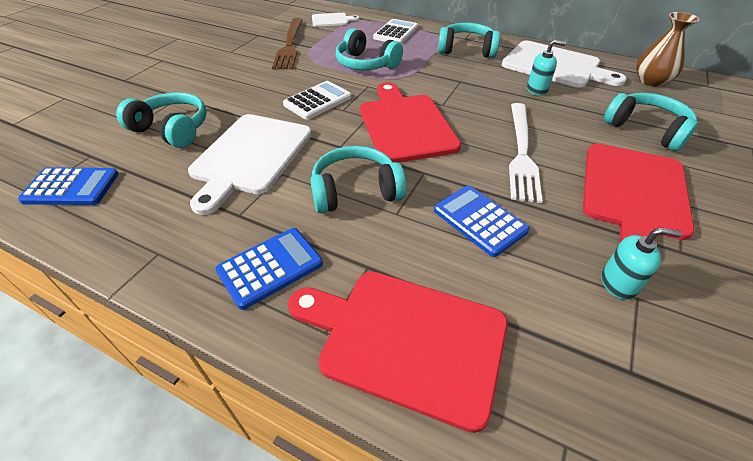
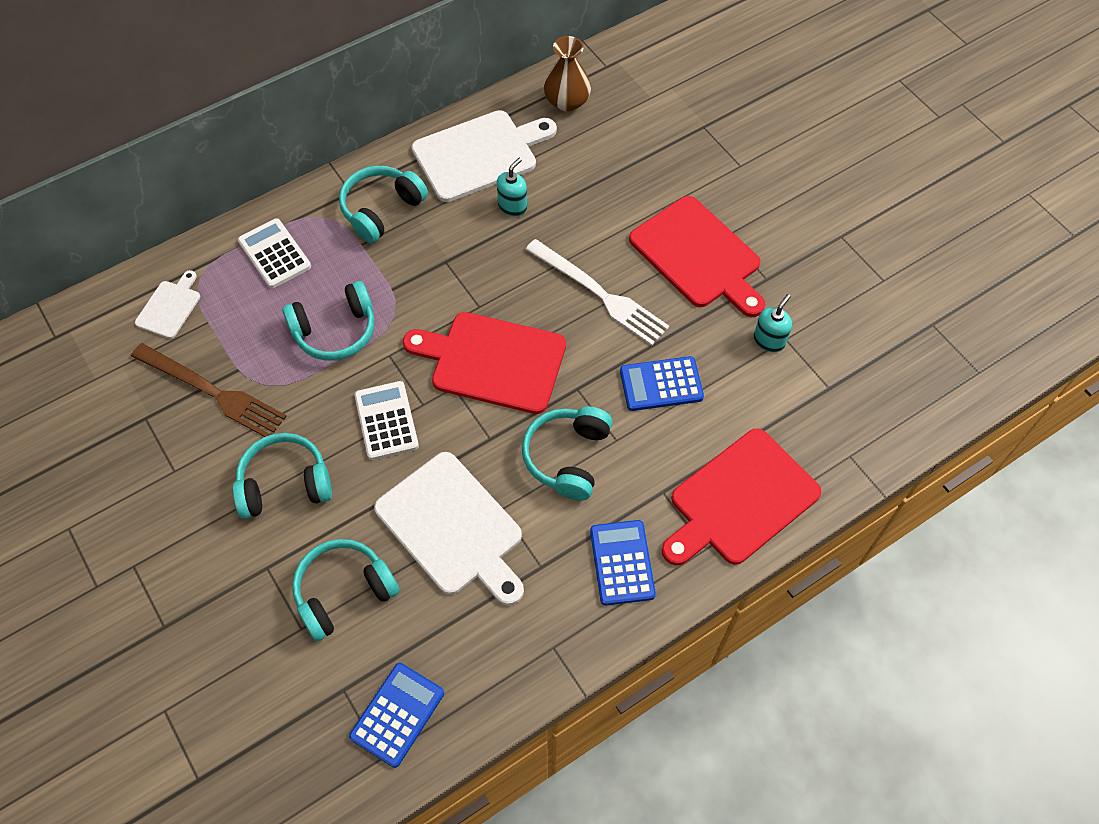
camera: 60 degrees left, 15 degrees up
(646, 129) = (633, 175): turquoise headphones -> turquoise headphones (285, 484)

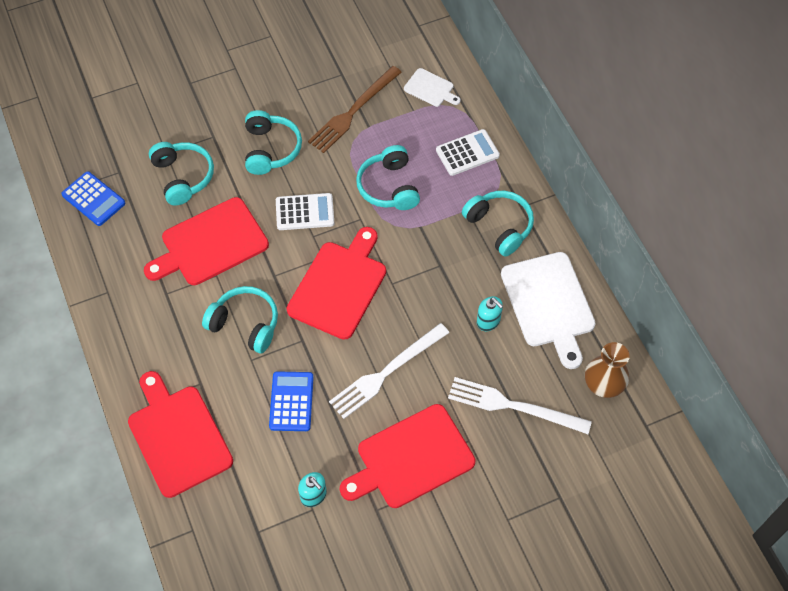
camera: 100 degrees right, 0 degrees up
(452, 528) = (210, 243): white cutting board -> red cutting board
(612, 173) = (513, 406): none -> white fork
(622, 562) = (153, 345): blue calculator -> none

